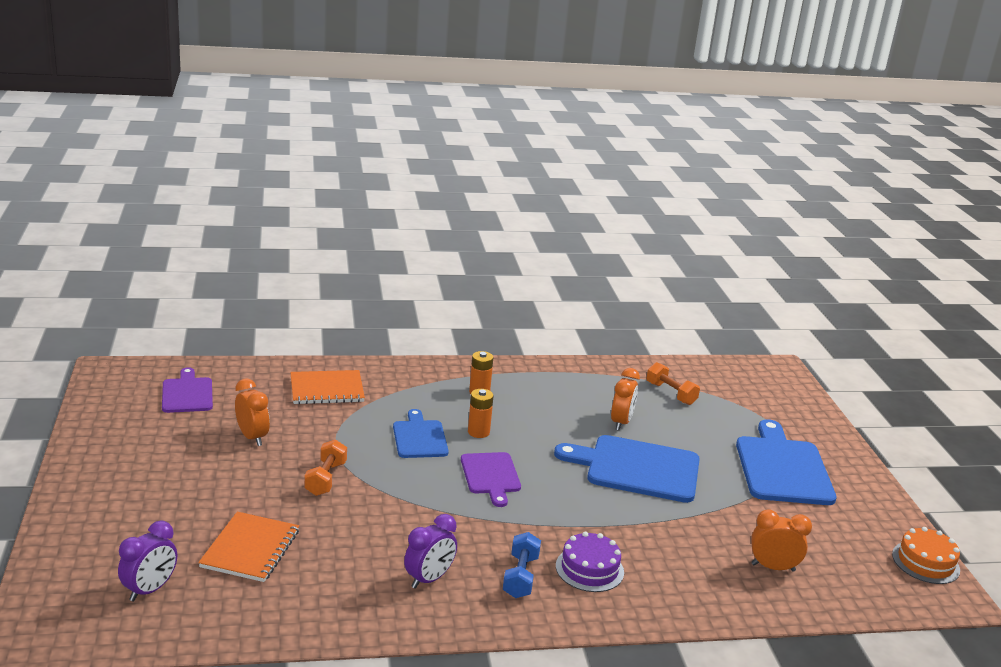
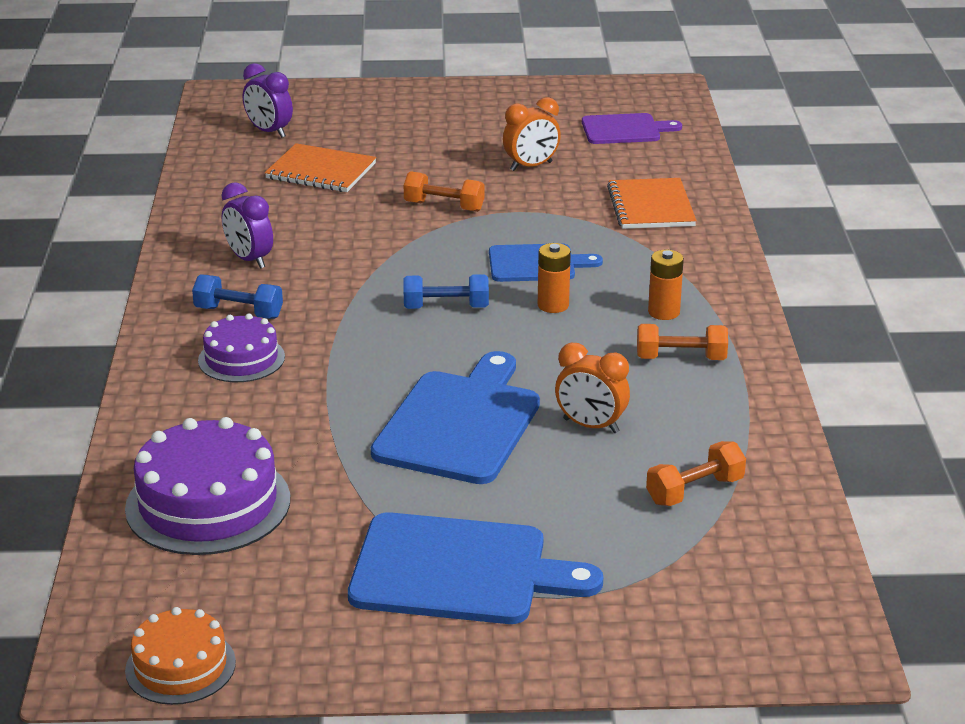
camera: 100 degrees right, 5 degrees up
(491, 476) = (446, 307): purple cutting board -> blue dumbbell
(534, 390) = (681, 358): none -> orange dumbbell
(773, 567) = (208, 503): orange clock -> purple cake

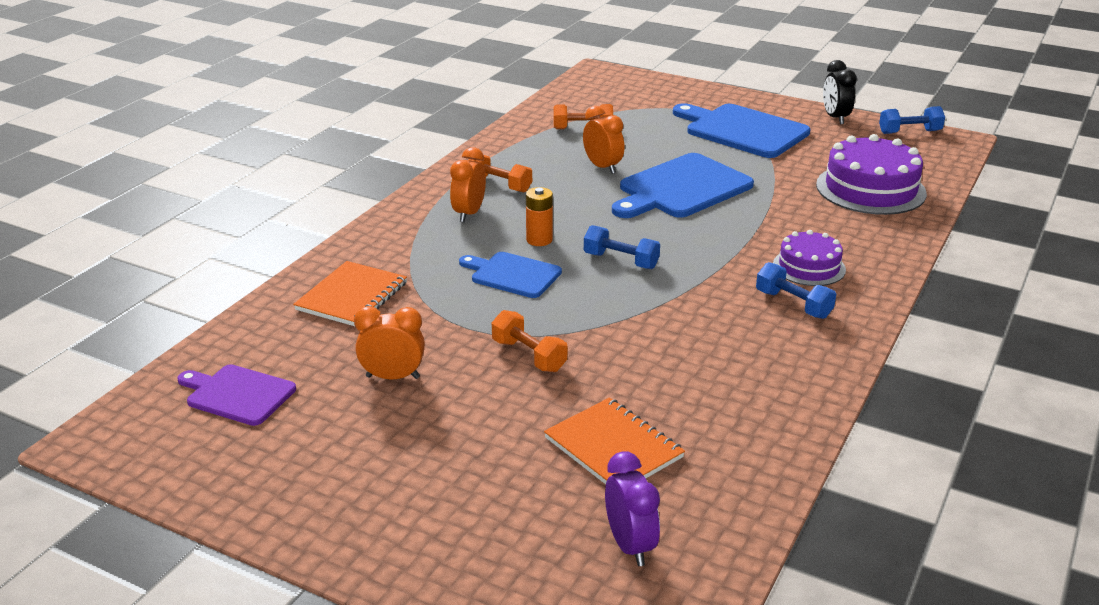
camera: 150 degrees left, 0 degrees up
(180, 666) = (909, 132): orange cake -> blue dumbbell
(249, 260) = (758, 354): purple clock -> none
(324, 663) = (835, 118): none -> black clock
(663, 312) = (469, 214): orange battery -> orange clock

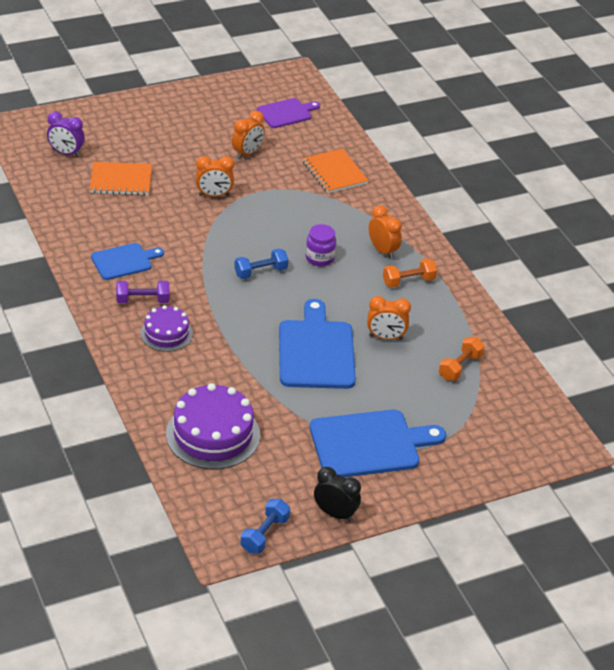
camera: 125 degrees right, 10 degrees up
(512, 275) = (293, 229): blue cutting board -> blue cutting board (124, 261)
(529, 356) = (214, 195): orange dumbbell -> orange clock
(539, 240) = (319, 258): orange battery -> purple jar
(793, 304) = (142, 300): blue dumbbell -> purple dumbbell

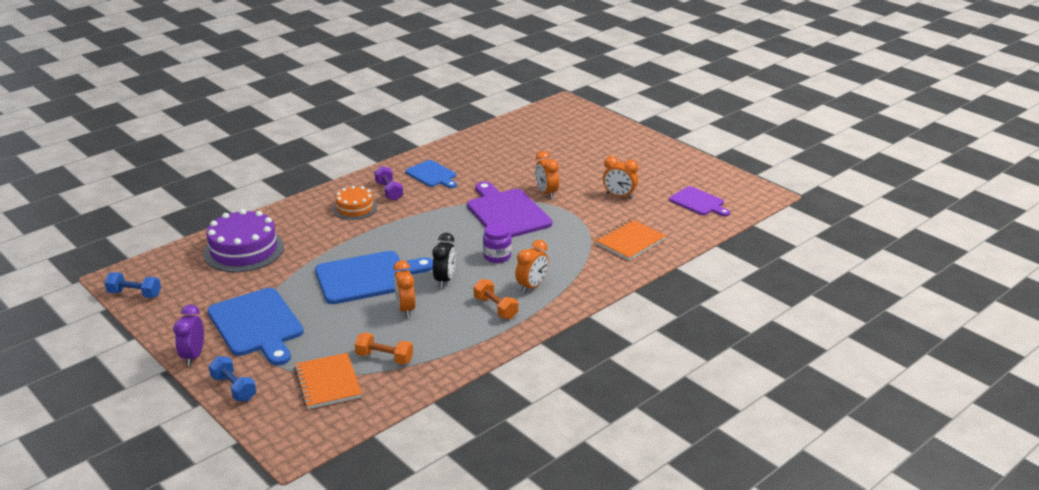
camera: 75 degrees right, 10 degrees down
(66, 153) = (548, 127): purple clock -> purple clock (193, 356)
(121, 180) = (532, 153): orange notebook -> orange notebook (328, 382)
(166, 333) = (355, 208): purple cake -> orange cake
(239, 231) = (506, 213): none -> purple cutting board
(260, 272) = (458, 232): blue dumbbell -> blue dumbbell (234, 388)
(335, 514) = (165, 323): black clock -> black clock (445, 280)

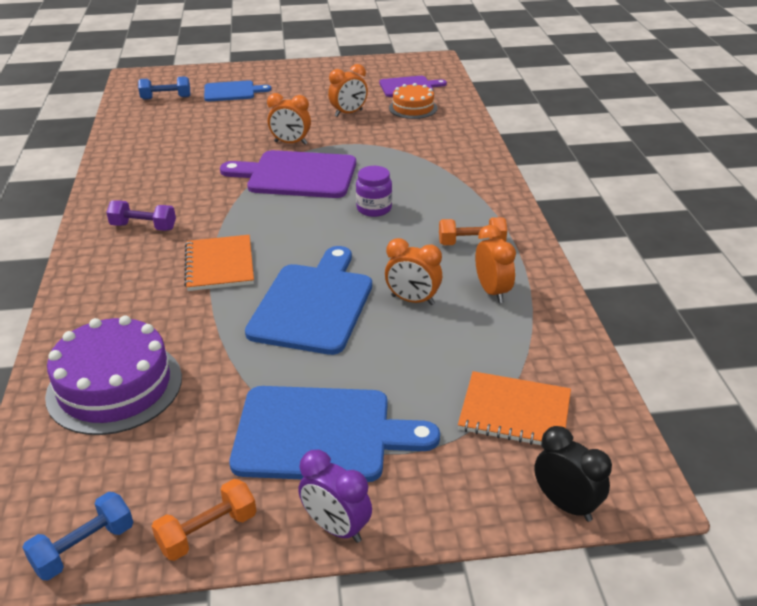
camera: 55 degrees left, 5 degrees up
(234, 388) = (457, 507): blue dumbbell -> blue dumbbell (166, 98)
(355, 208) = (145, 262): orange cake -> orange cake (413, 108)
(384, 358) = (499, 349): orange dumbbell -> orange dumbbell (208, 532)
(432, 175) = (152, 189): blue cutting board -> blue cutting board (232, 91)
(445, 280) = (382, 255): black clock -> black clock (566, 504)
(532, 286) = (454, 209): orange clock -> orange clock (492, 291)
(630, 241) = (433, 136): orange notebook -> orange notebook (220, 265)

